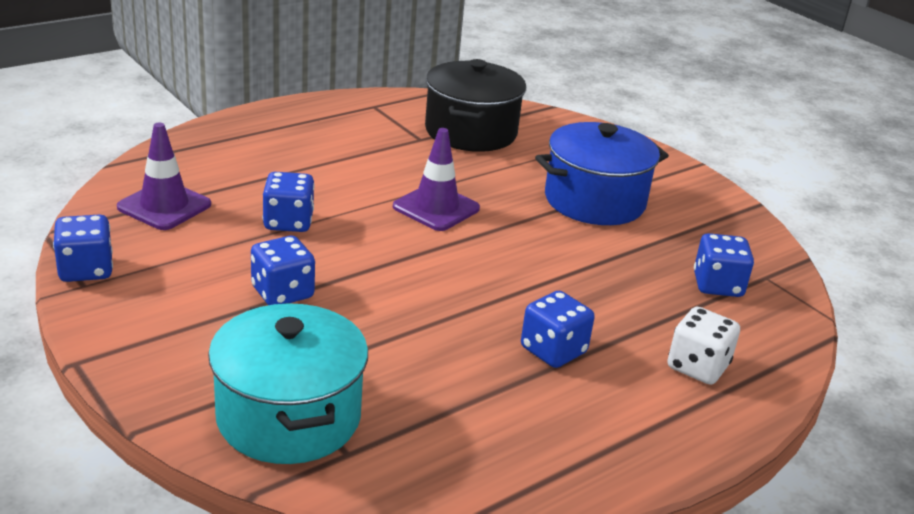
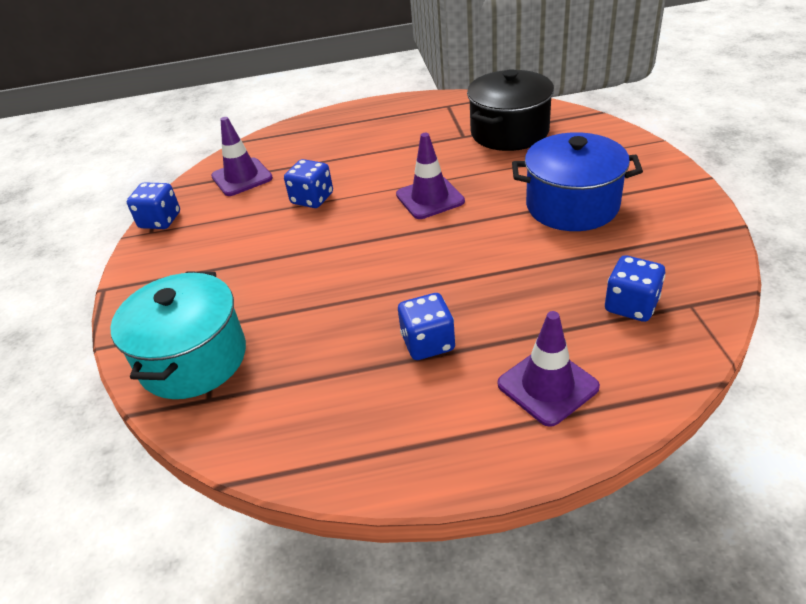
camera: 35 degrees right, 10 degrees up
(282, 293) = (265, 256): blue dice -> none
(697, 367) = (547, 385): white dice -> purple traffic cone

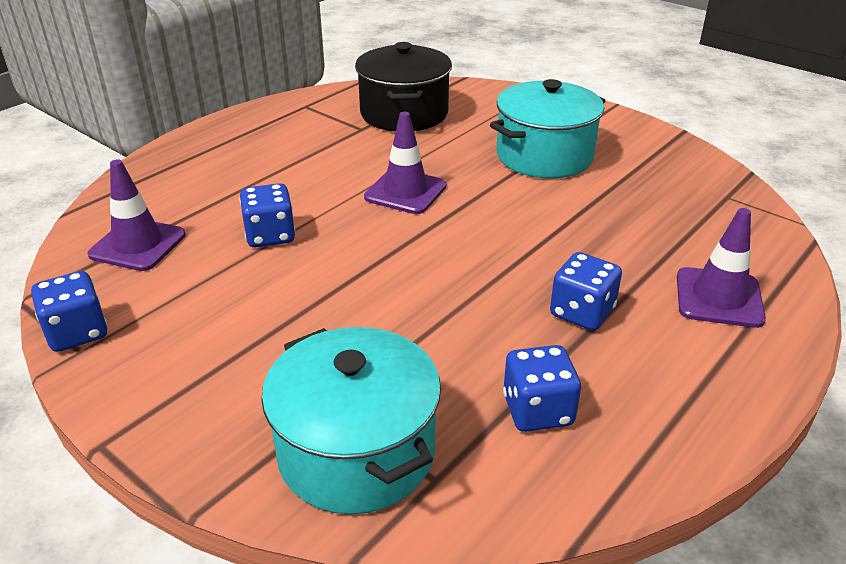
camera: 45 degrees left, 5 degrees down
(572, 205) = (544, 156): blue pot -> turquoise pot
(631, 305) = (691, 213): blue dice -> blue dice (537, 410)

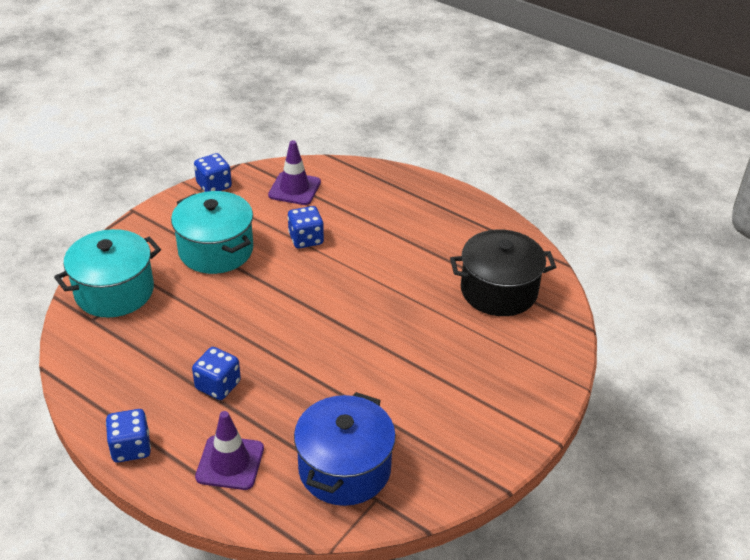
camera: 85 degrees right, 5 degrees up
(405, 192) = (366, 297): purple traffic cone -> none
(537, 410) = (132, 359): blue dice -> blue dice (131, 448)
(544, 156) = (434, 379): turquoise pot -> turquoise pot (216, 250)
(694, 214) = (344, 468): none -> blue pot

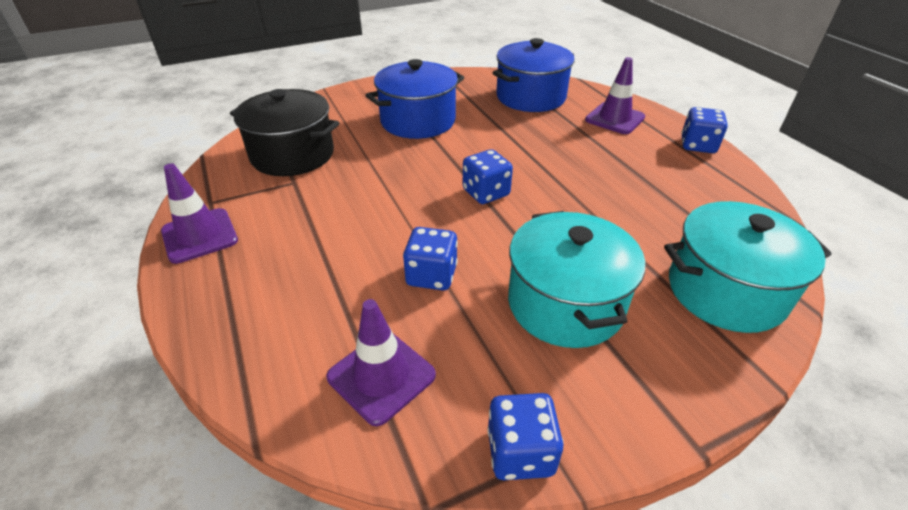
camera: 150 degrees left, 0 degrees up
(218, 385) = (610, 163): blue dice -> blue dice (486, 193)
(435, 374) = (418, 121): none -> blue pot
(472, 213) = (199, 236): none -> purple traffic cone

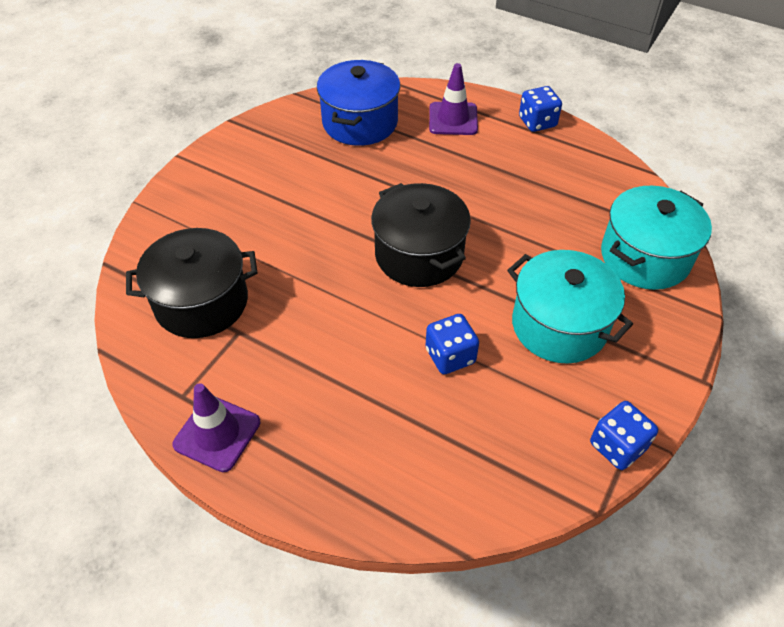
camera: 35 degrees left, 10 degrees up
(381, 376) = (492, 454): purple traffic cone -> none
(418, 121) = (282, 201): blue pot -> none
(486, 193) = (419, 255): blue dice -> black pot

